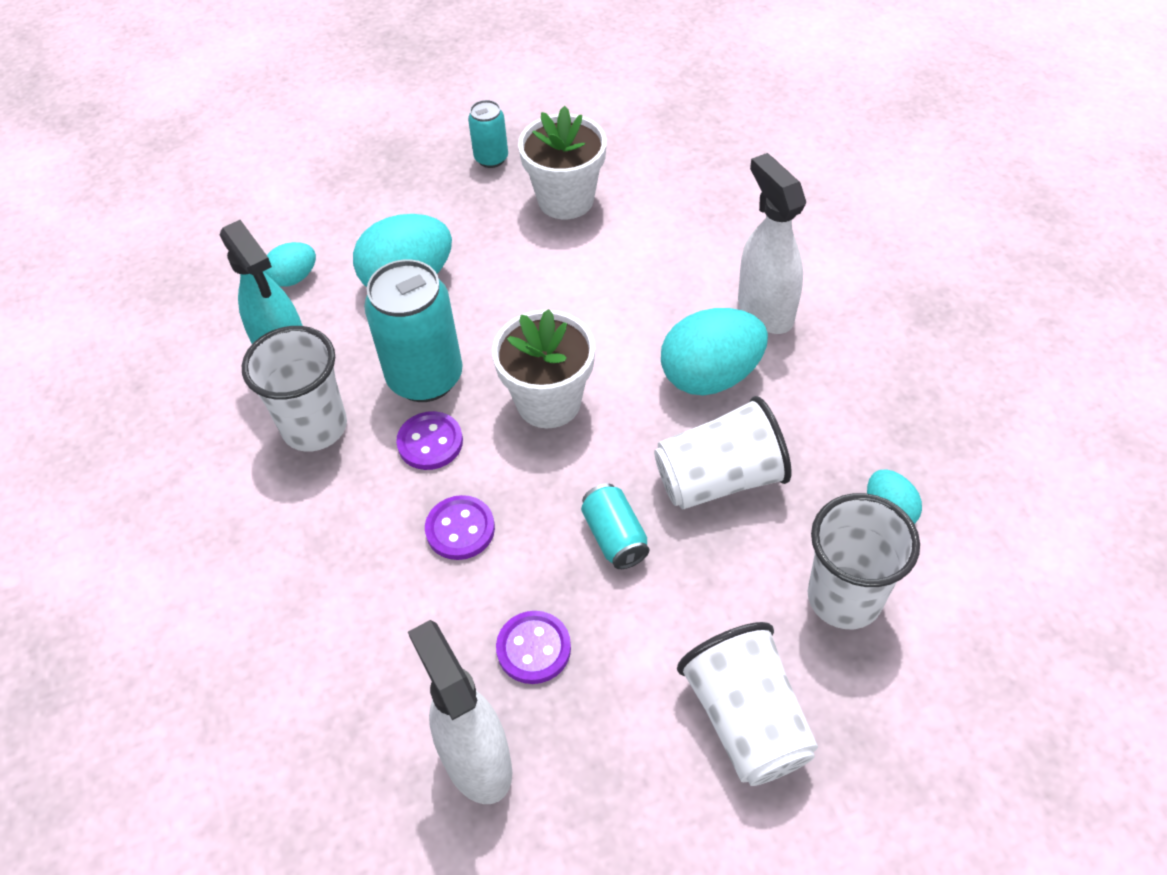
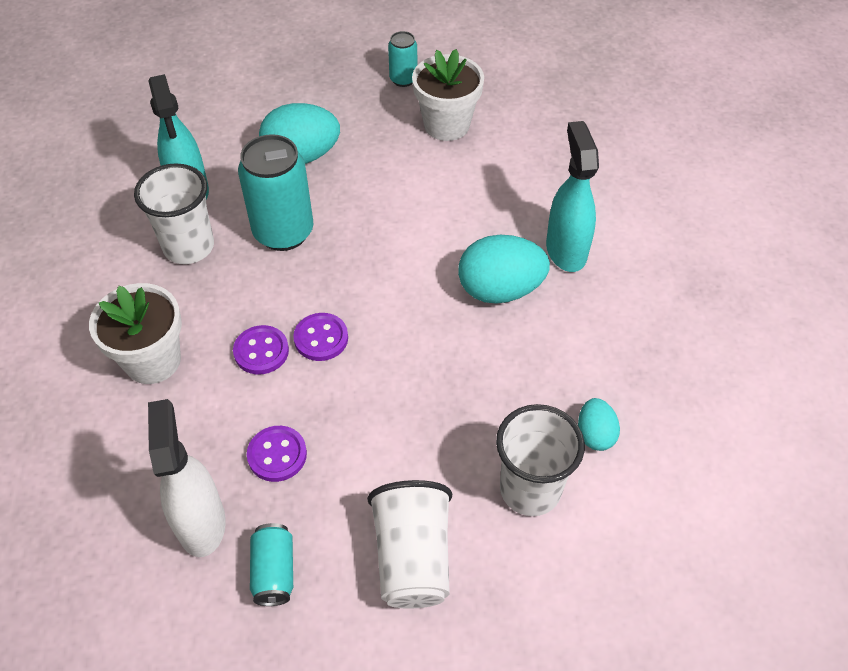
camera: 15 degrees right, 0 degrees up
(294, 278) = (220, 133): turquoise egg -> none
(430, 442) = (267, 281): purple button -> purple button (321, 338)
(548, 402) = (367, 275): white flower pot -> white flower pot (153, 360)
(615, 537) = (373, 390): turquoise can -> turquoise can (274, 571)
(719, 479) = (472, 370): white cup -> none
(765, 310) = (566, 250): white spray bottle -> turquoise spray bottle

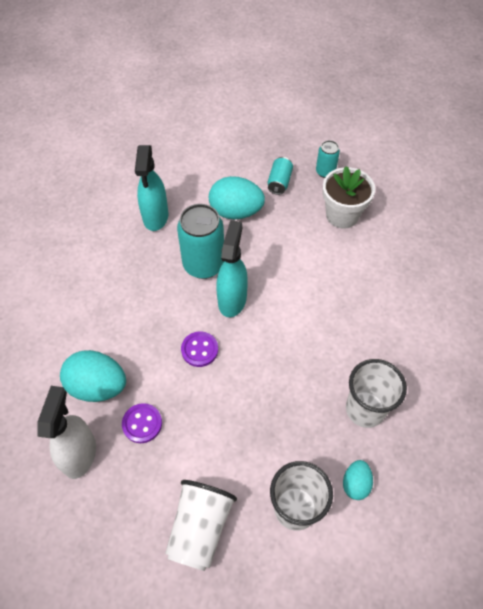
camera: 20 degrees right, 5 degrees up
(153, 360) = (90, 331): white flower pot -> none
(189, 247) = (141, 257): white cup -> white cup (365, 409)
(261, 351) = (159, 346): purple button -> none
(274, 571) = (111, 504): turquoise can -> turquoise can (279, 182)
(500, 290) = (331, 352): turquoise egg -> turquoise egg (98, 386)
(566, 250) = (389, 337): turquoise spray bottle -> turquoise spray bottle (232, 299)

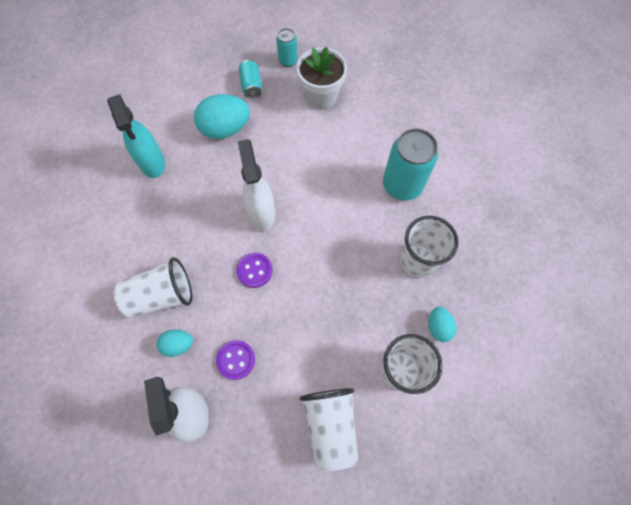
camera: 25 degrees left, 10 degrees up
(98, 386) = (178, 344): turquoise egg -> turquoise egg, size x0.54
(105, 336) = (161, 295): none -> white cup
(204, 264) = (220, 190): turquoise can -> turquoise can (402, 185)
(232, 299) = (261, 212): turquoise spray bottle -> white spray bottle

